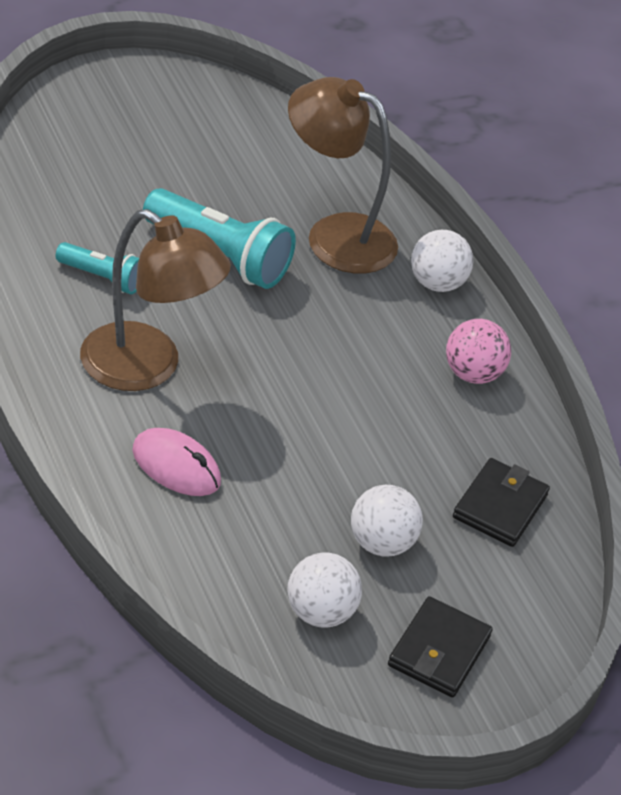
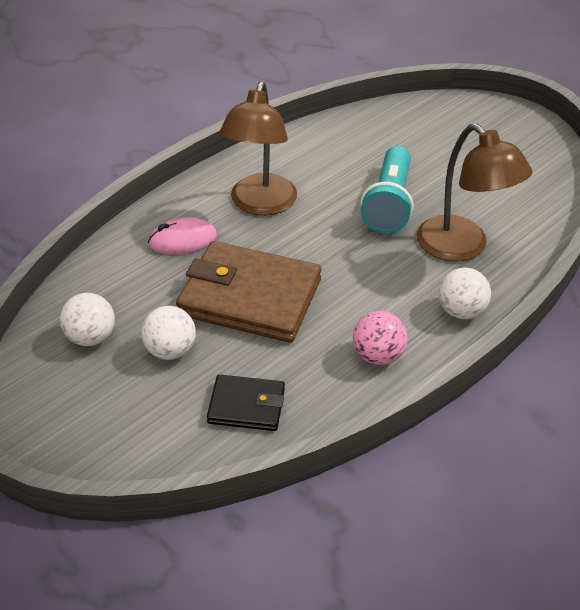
camera: 75 degrees right, 0 degrees up
(102, 278) = (325, 165): turquoise flashlight -> none
(176, 466) = (183, 240): pink mouse -> pink mouse turned 60 degrees clockwise
(323, 441) = (250, 297): none -> brown wallet
(335, 235) = (462, 247): brown lamp -> brown lamp turned 135 degrees clockwise
(439, 651) = (84, 407): black wallet -> none

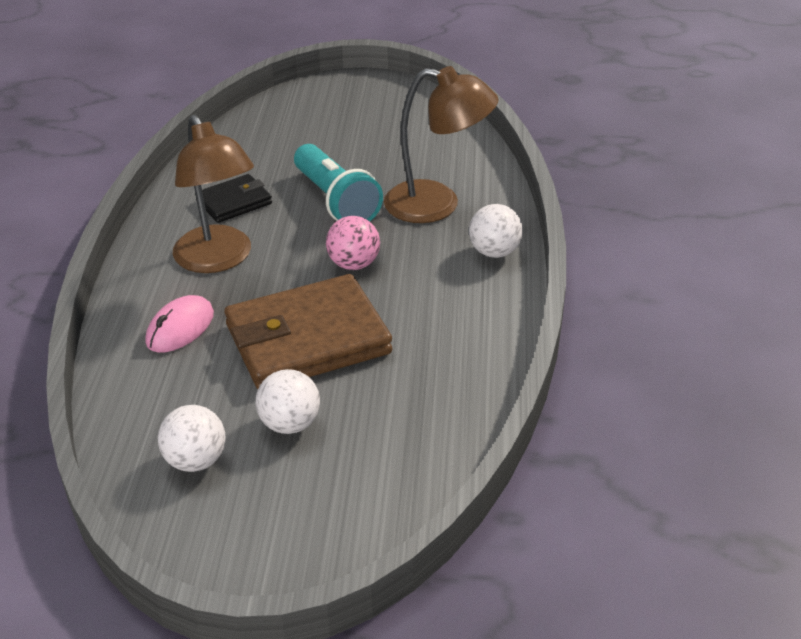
camera: 40 degrees left, 5 degrees down
(246, 406) = (415, 424): black wallet -> black wallet (234, 202)
(377, 355) = (472, 321): pink ball -> pink ball (354, 264)

